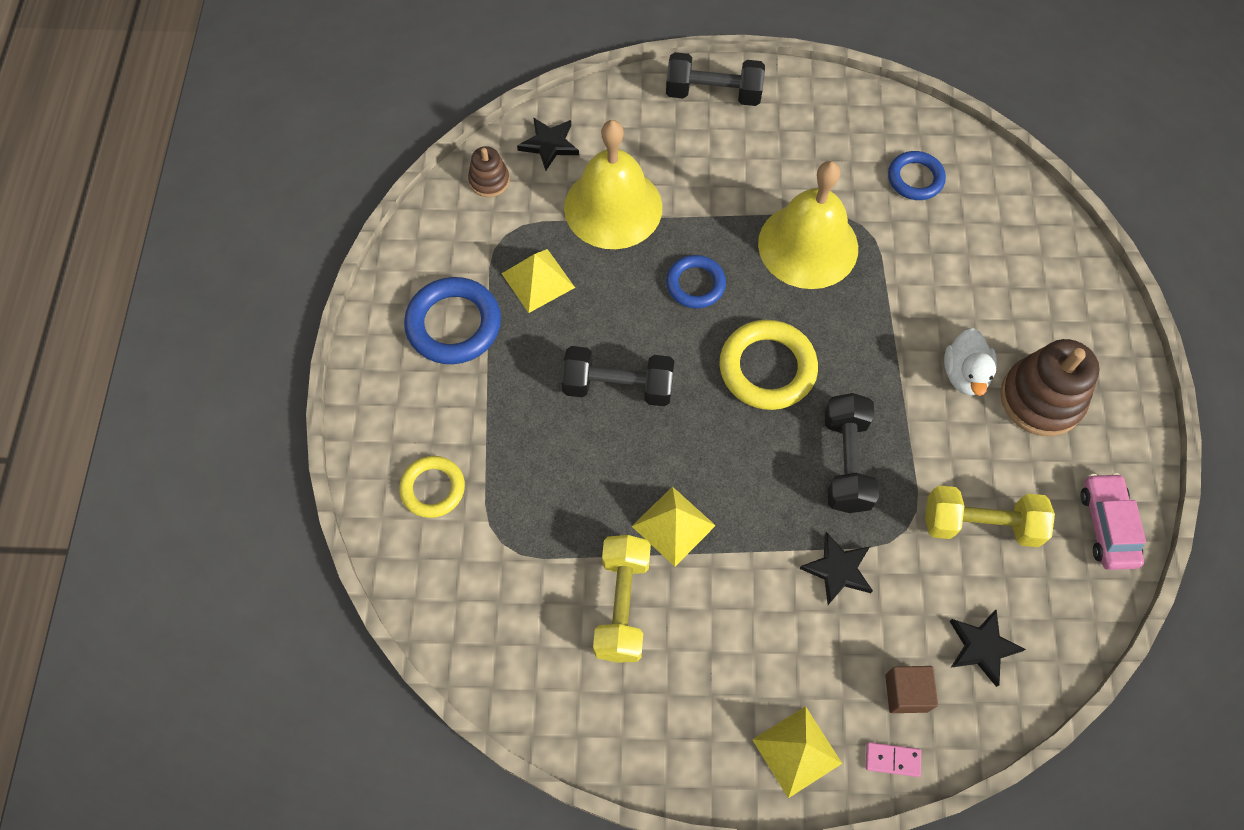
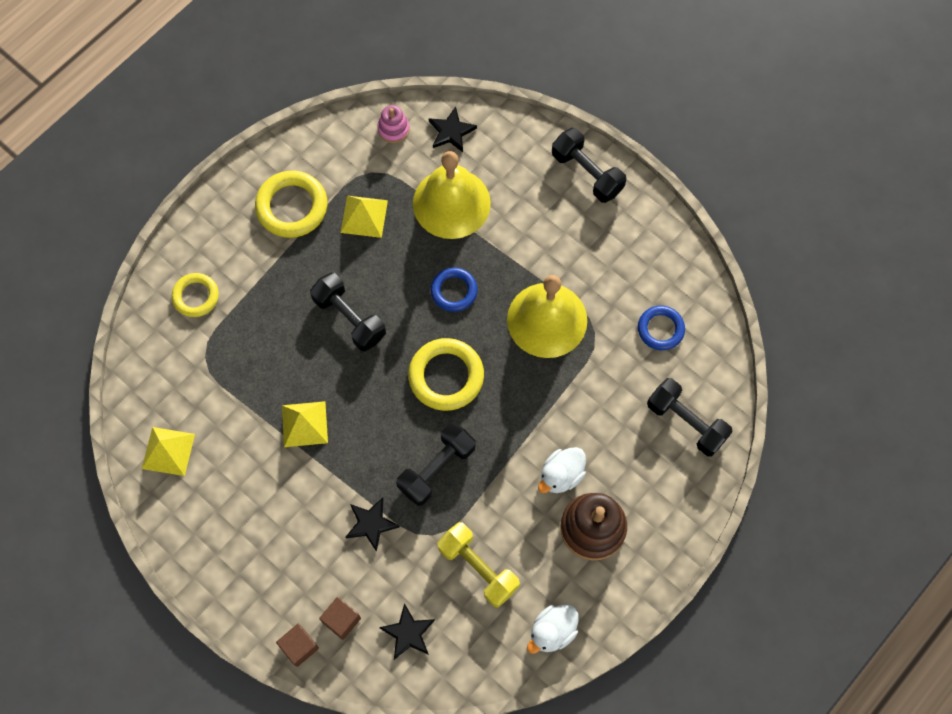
camera: 40 degrees right, 5 degrees up
(454, 324) = (292, 207): blue ring -> yellow ring
(489, 181) = (393, 129): brown stacking toy -> pink stacking toy
(622, 605) = (236, 444): yellow dumbbell -> none
(797, 751) = (254, 598): yellow pyramid -> yellow pyramid (168, 451)
(892, 760) = (299, 647): pink domino -> brown cube
(1020, 241) = (686, 422): none -> black dumbbell
(1107, 526) = (552, 631): pink car -> white duck

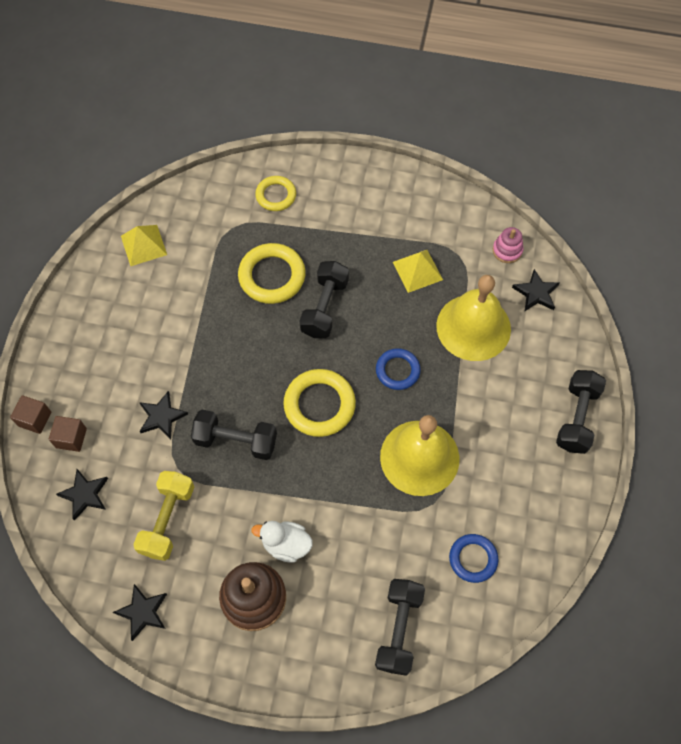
camera: 60 degrees right, 5 degrees down
(292, 207) = (390, 217): yellow ring -> yellow ring (272, 276)
(304, 424) = (218, 324): yellow pyramid -> none
(552, 631) = (142, 612): white duck -> black star

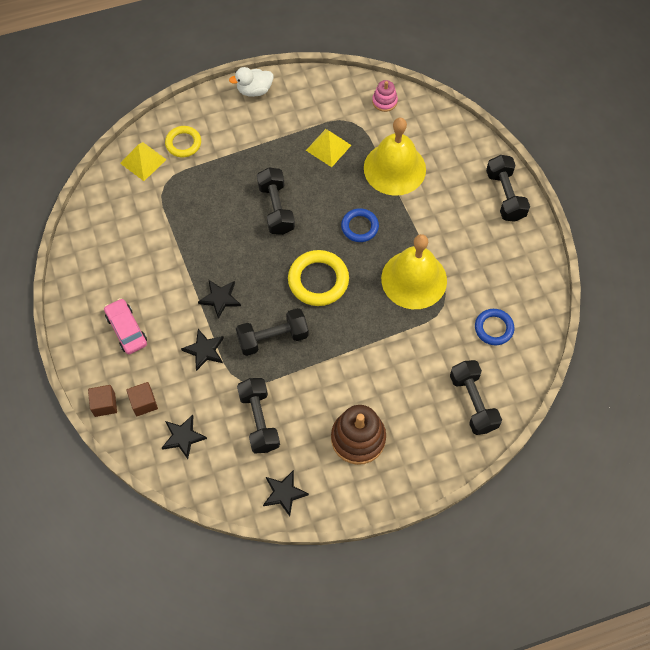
camera: 30 degrees left, 0 degrees up
(103, 355) = (126, 329): none -> pink car
(144, 245) = (102, 231): yellow pyramid -> yellow pyramid (143, 161)
(168, 520) = (259, 420): yellow dumbbell -> black dumbbell
(272, 276) = (221, 205): yellow ring -> none
(286, 545) = (358, 390): white duck -> white duck (254, 90)
(536, 293) = (424, 122): black star -> black star (220, 298)

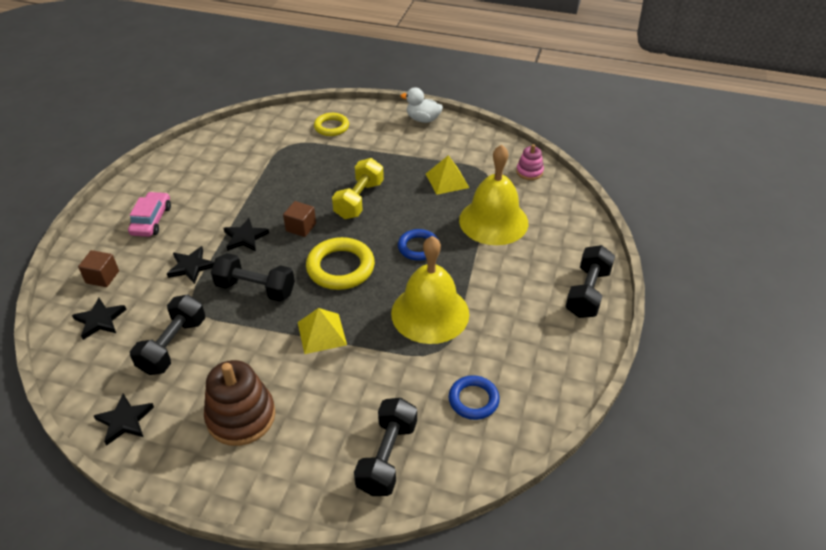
camera: 35 degrees right, 20 degrees down
(105, 404) = (74, 261): brown cube -> brown cube (301, 227)
(143, 161) = (289, 124): yellow pyramid -> yellow pyramid (322, 333)
(276, 208) = (359, 200): black dumbbell -> yellow dumbbell

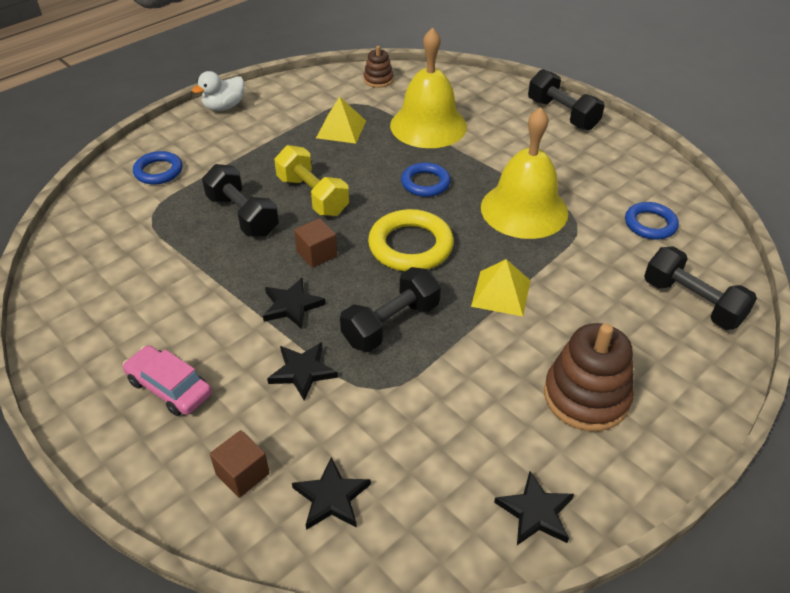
camera: 60 degrees left, 0 degrees up
(173, 345) = (434, 428): black dumbbell -> black dumbbell (242, 216)
(331, 127) = (158, 171): yellow ring -> blue ring
(529, 172) = (378, 80): pink stacking toy -> brown stacking toy

